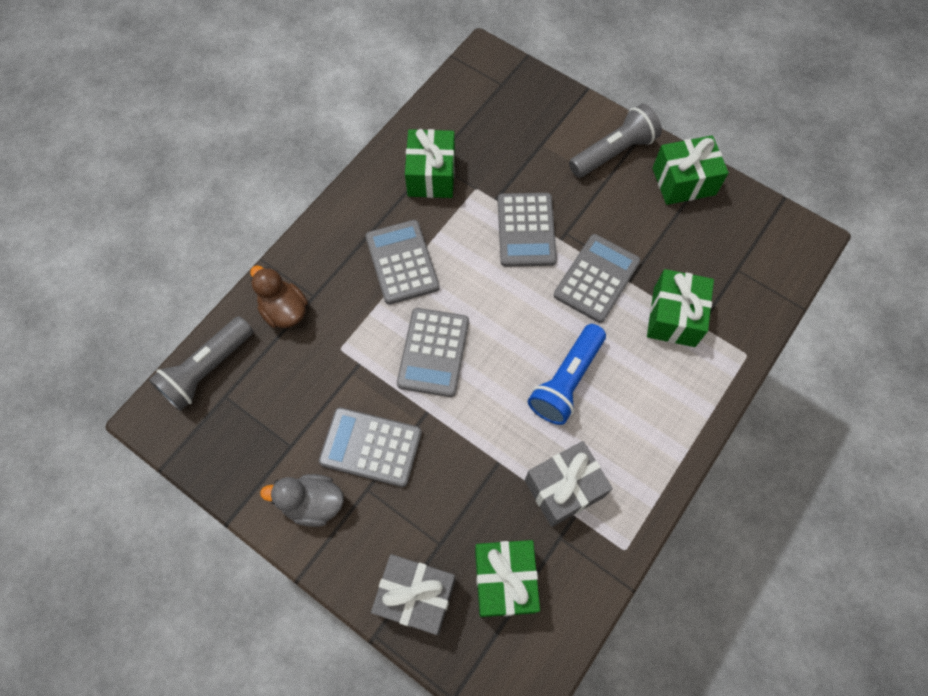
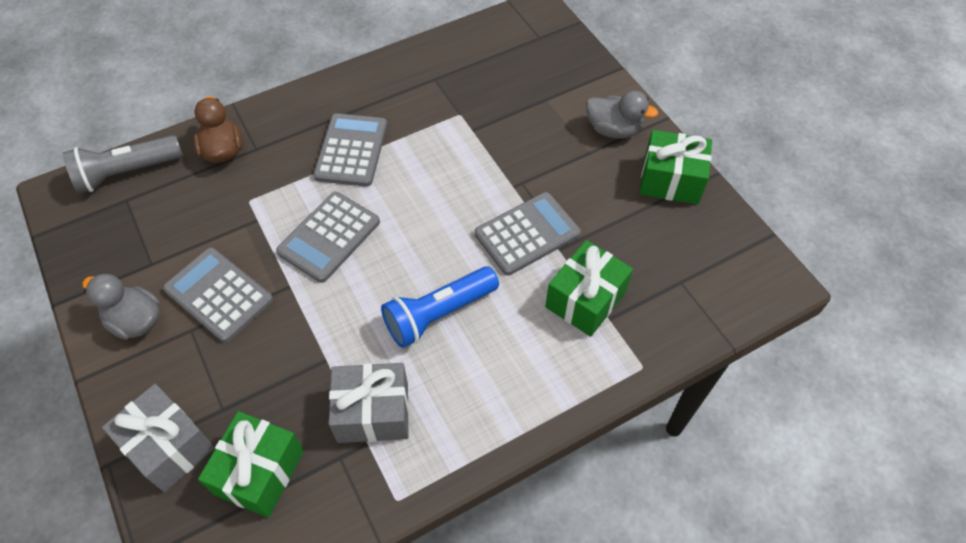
camera: 25 degrees right, 10 degrees down
(431, 175) = (425, 89): green gift -> none
(526, 230) = (484, 166): grey calculator -> none
(613, 152) = (613, 130): grey flashlight -> grey duck

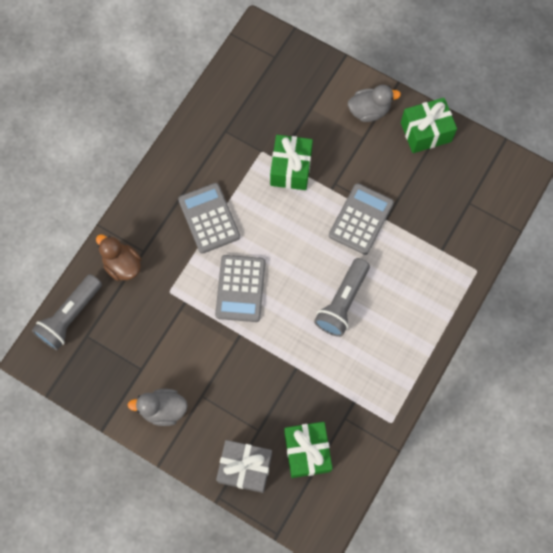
camera: 30 degrees left, 15 degrees up
(218, 295) = (201, 365): grey calculator -> none
(373, 412) = (345, 382): grey gift -> none
(438, 314) = (342, 302): blue flashlight -> grey flashlight
(585, 299) = (421, 245): green gift -> green gift (291, 168)

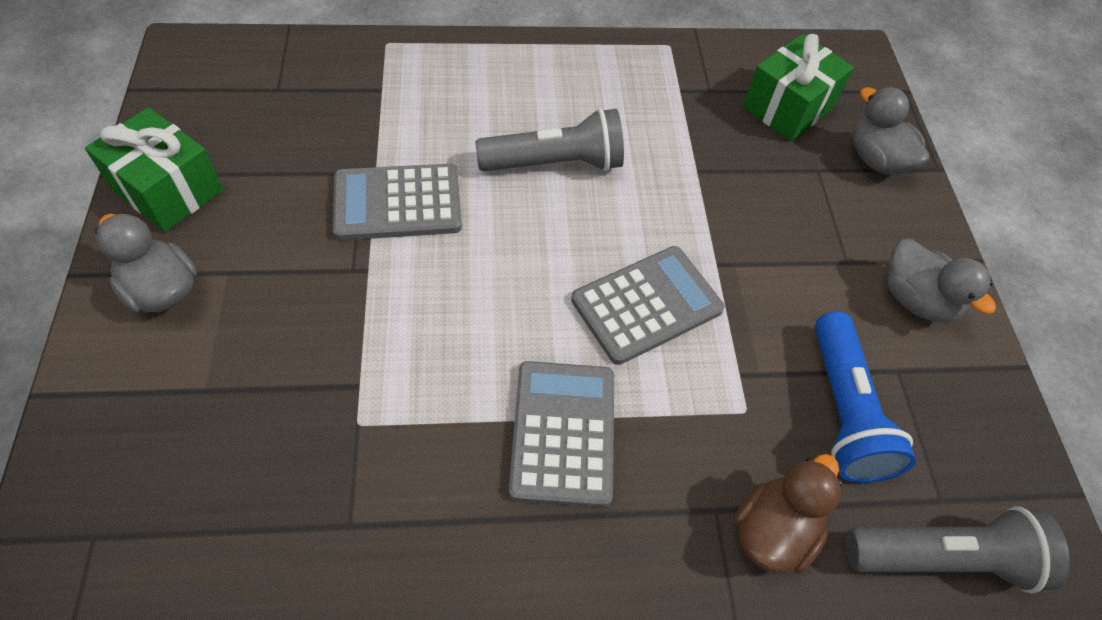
camera: 130 degrees left, 15 degrees down
(122, 265) = (773, 530): brown duck -> brown duck turned 150 degrees counterclockwise
(142, 330) = (844, 411): none -> blue flashlight
(209, 218) = (562, 432): grey calculator -> grey calculator turned 150 degrees clockwise
(245, 468) = (876, 159): grey gift -> grey duck
(291, 168) = (365, 352): green gift -> none

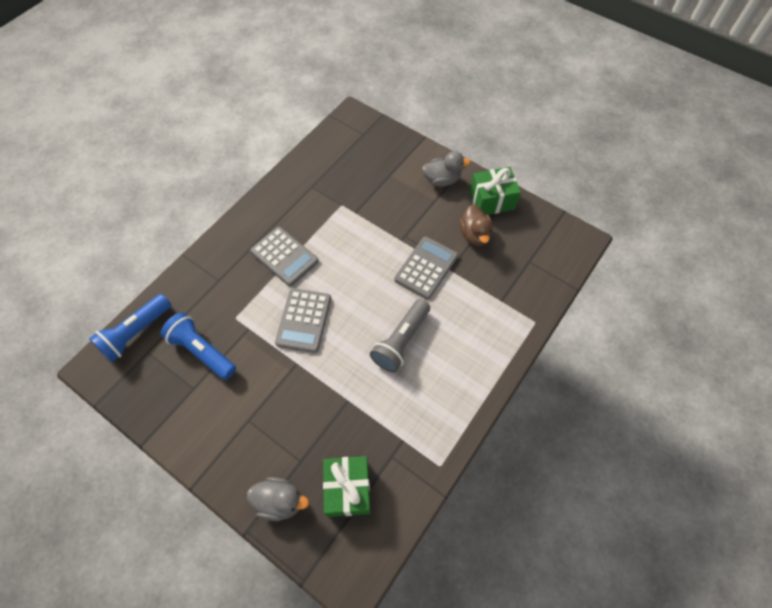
camera: 135 degrees right, 5 degrees up
(773, 530) = (196, 290): brown duck -> brown duck (474, 235)
(916, 299) = (207, 431): grey duck -> none
(943, 557) = (136, 333): grey flashlight -> blue flashlight

